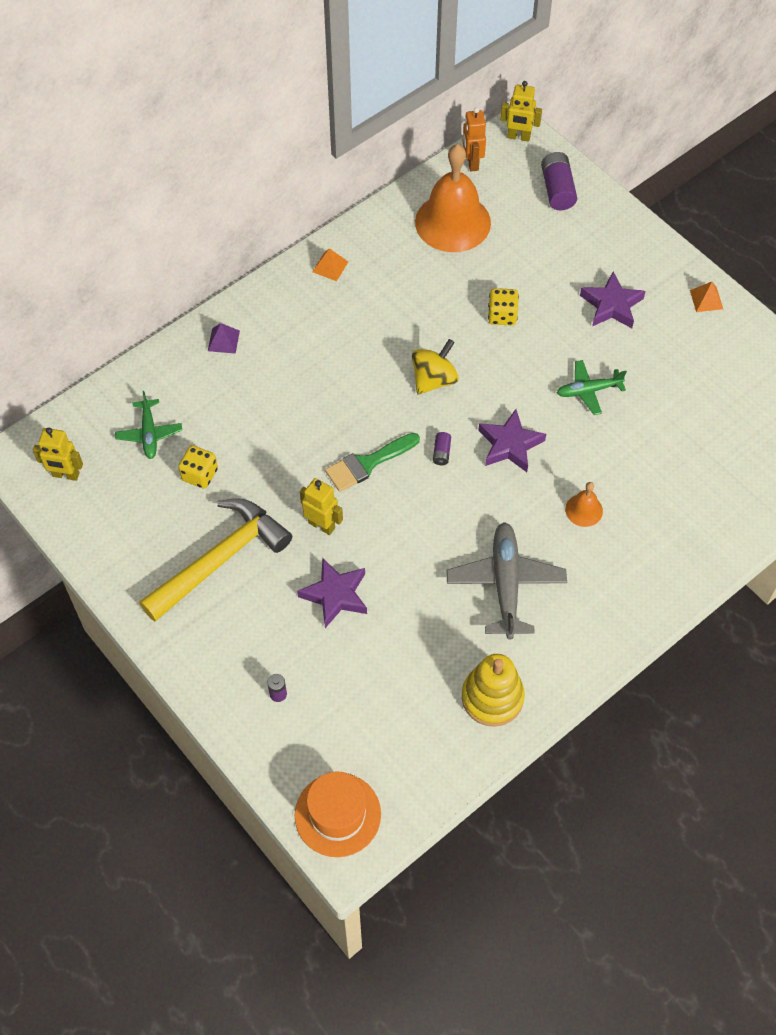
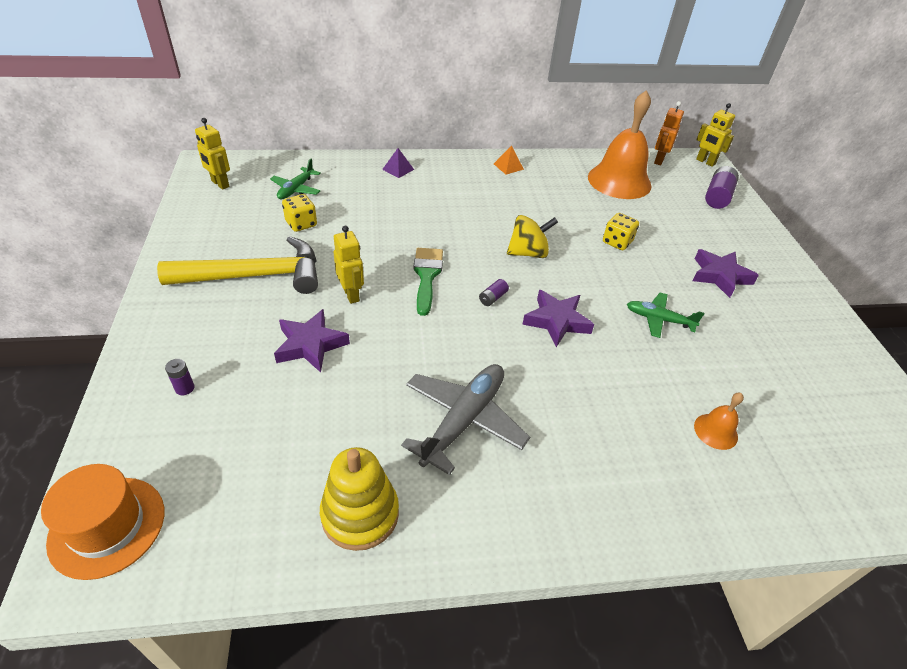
camera: 30 degrees right, 15 degrees down
(367, 464) = (427, 276): green brush -> green brush turned 90 degrees clockwise
(584, 510) = (589, 403): orange bell -> orange bell (715, 431)
(706, 299) = (817, 310): orange pyramid -> none

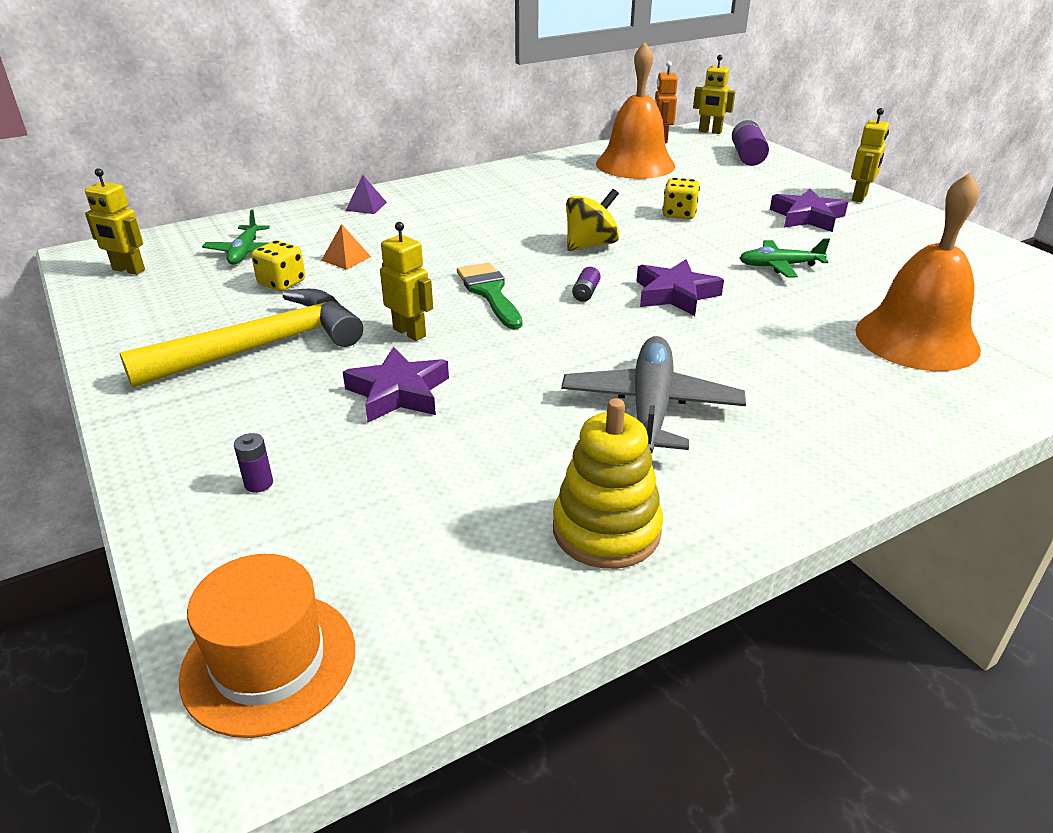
camera: 20 degrees left, 10 degrees down
(508, 166) = (500, 177): orange pyramid -> orange pyramid (346, 258)
(715, 431) = (916, 339): orange bell -> orange bell, size x2.27
(782, 268) = (859, 197): none -> yellow robot

